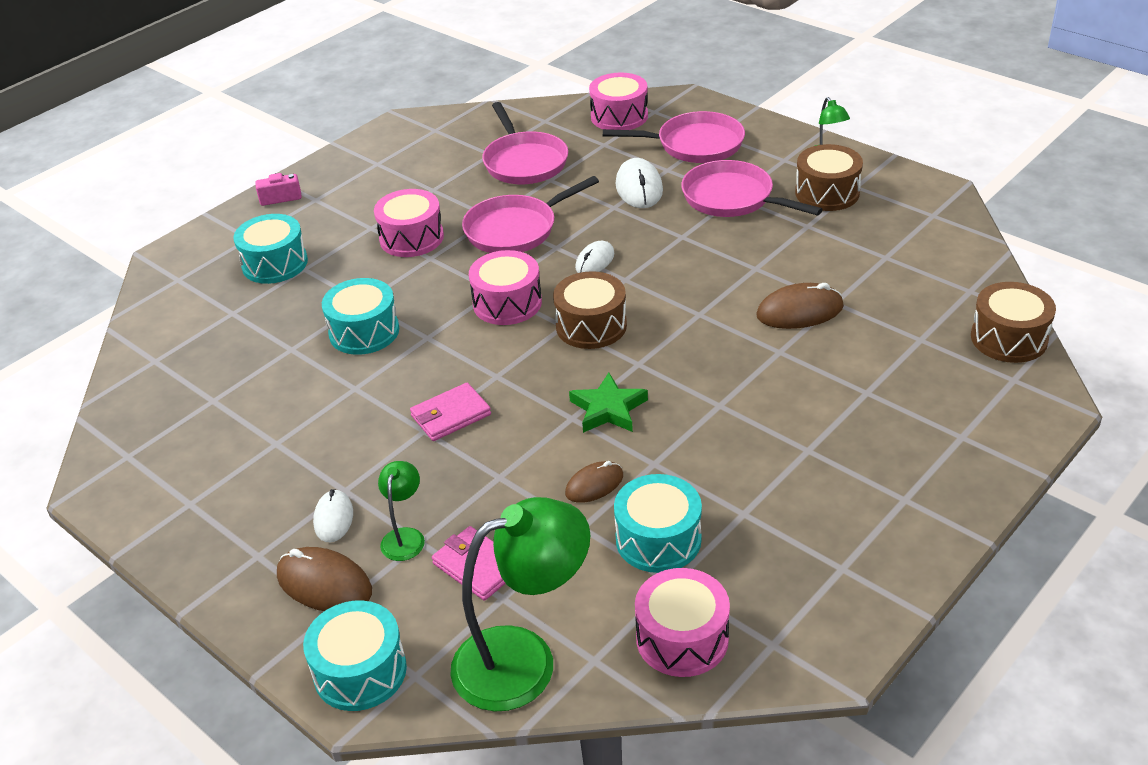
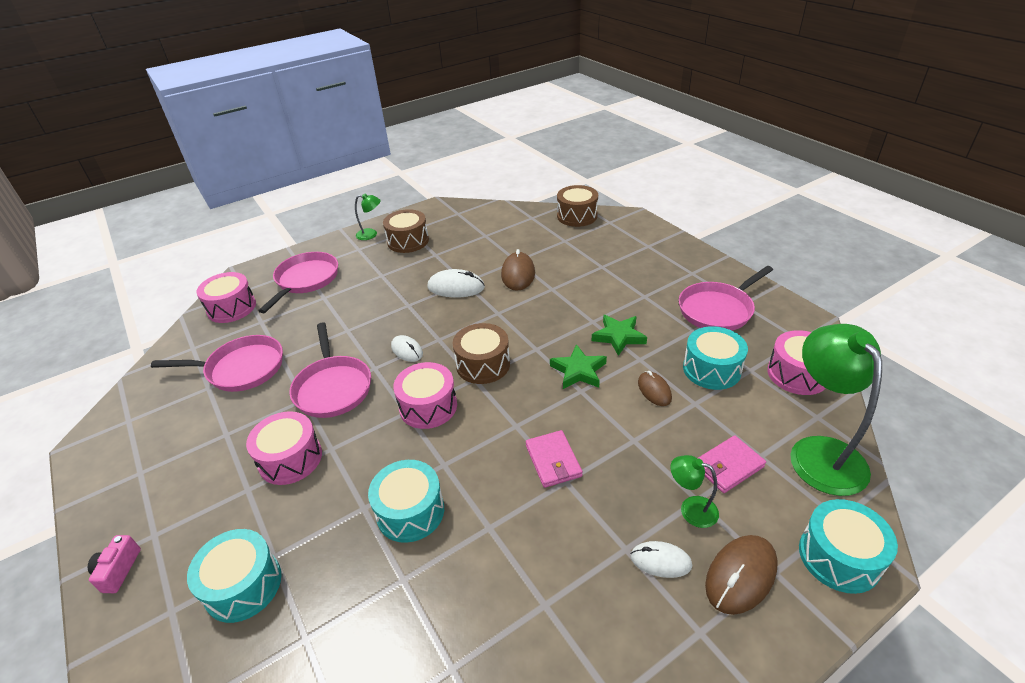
camera: 75 degrees left, 0 degrees up
(639, 188) = (334, 314): white mouse -> white mouse (456, 287)
(694, 436) = (619, 337): none -> green star
(732, 198) = (382, 276): pink pan -> pink pan (718, 309)

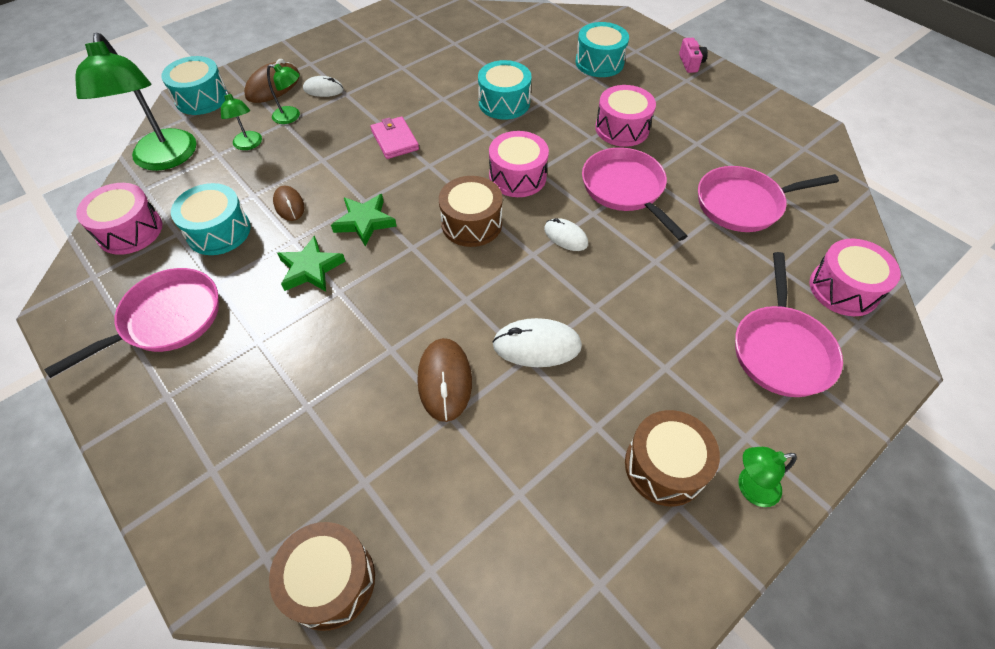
camera: 170 degrees right, 15 degrees up
(728, 466) = (249, 145): pink wallet -> green lamp

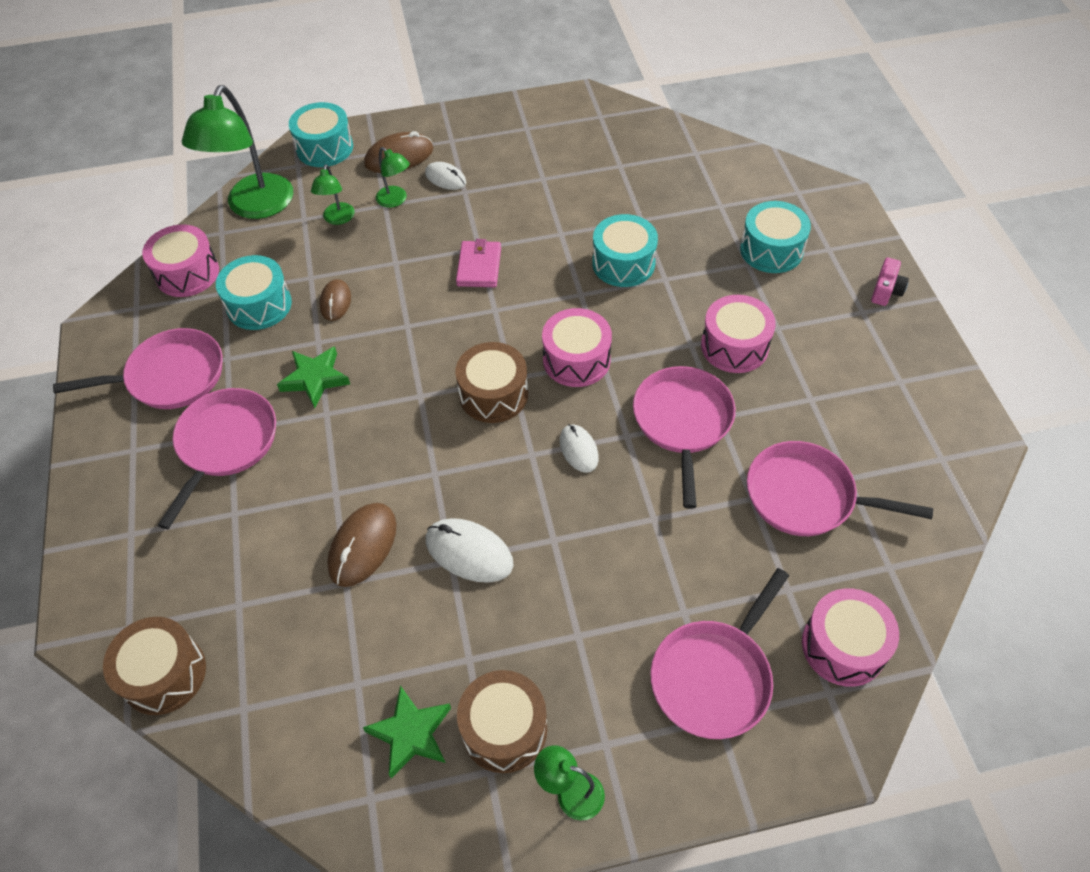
camera: 30 degrees right, 0 degrees up
(260, 353) = (225, 444): none -> pink pan
(365, 222) = (393, 349): green star -> green star (411, 733)

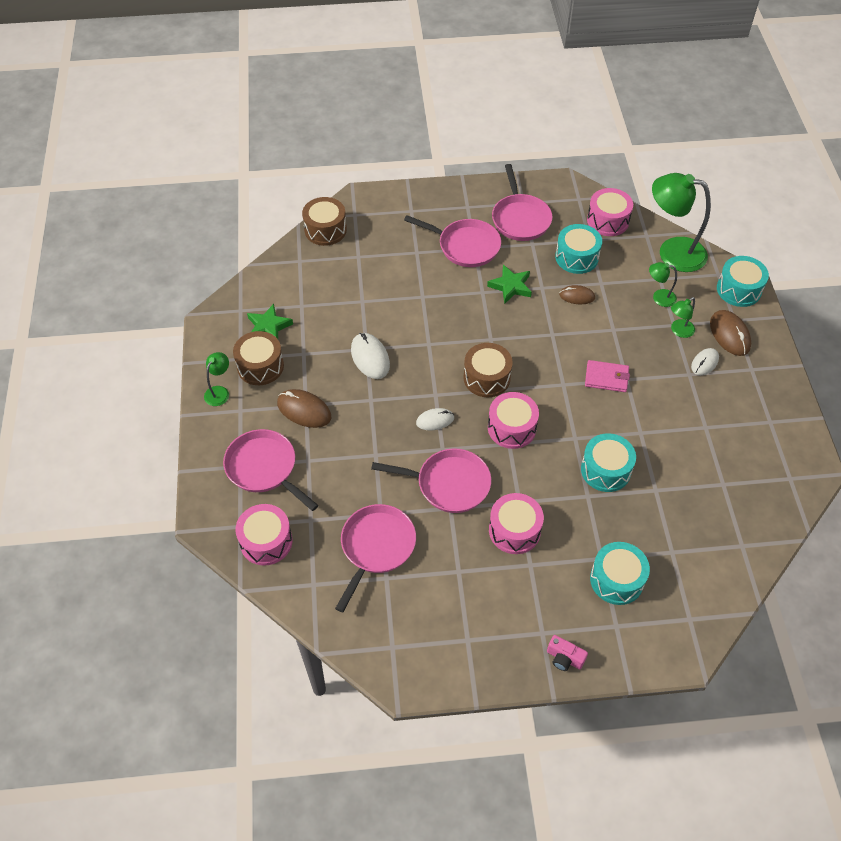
camera: 95 degrees right, 0 degrees up
(363, 546) = (384, 308): brown mouse -> brown mouse (304, 410)
(469, 552) = (370, 357): white mouse -> white mouse turned 60 degrees counterclockwise

